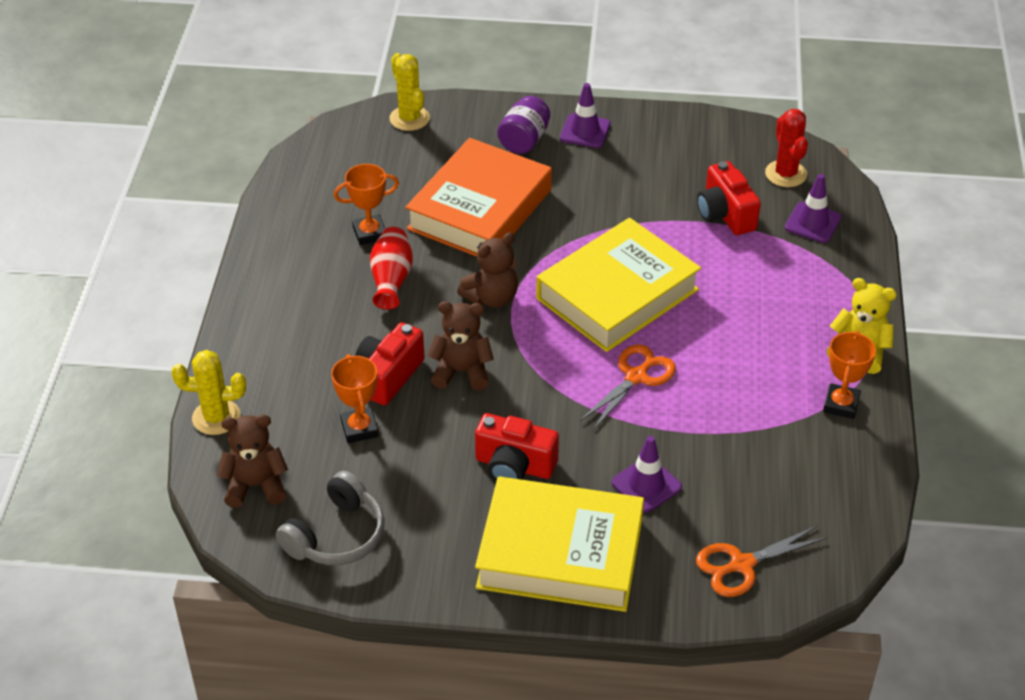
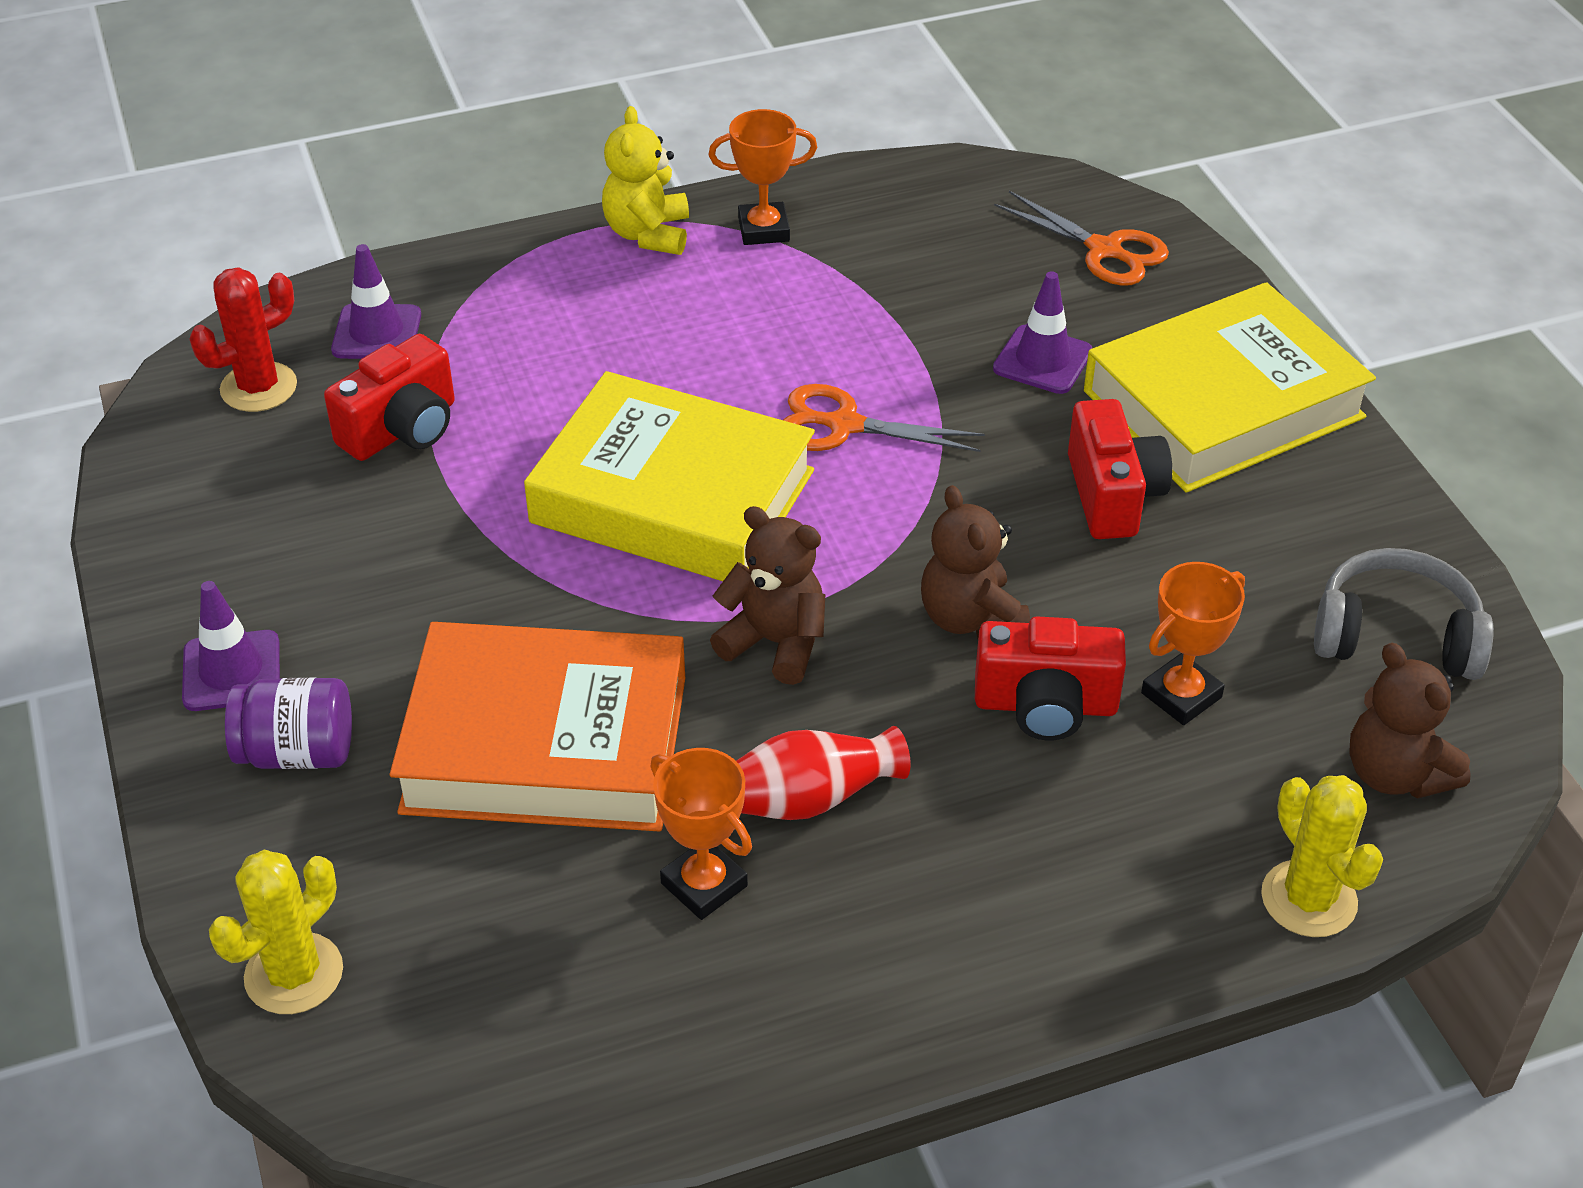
camera: 115 degrees left, 0 degrees up
(560, 553) = (1222, 404): yellow book -> yellow book turned 75 degrees clockwise

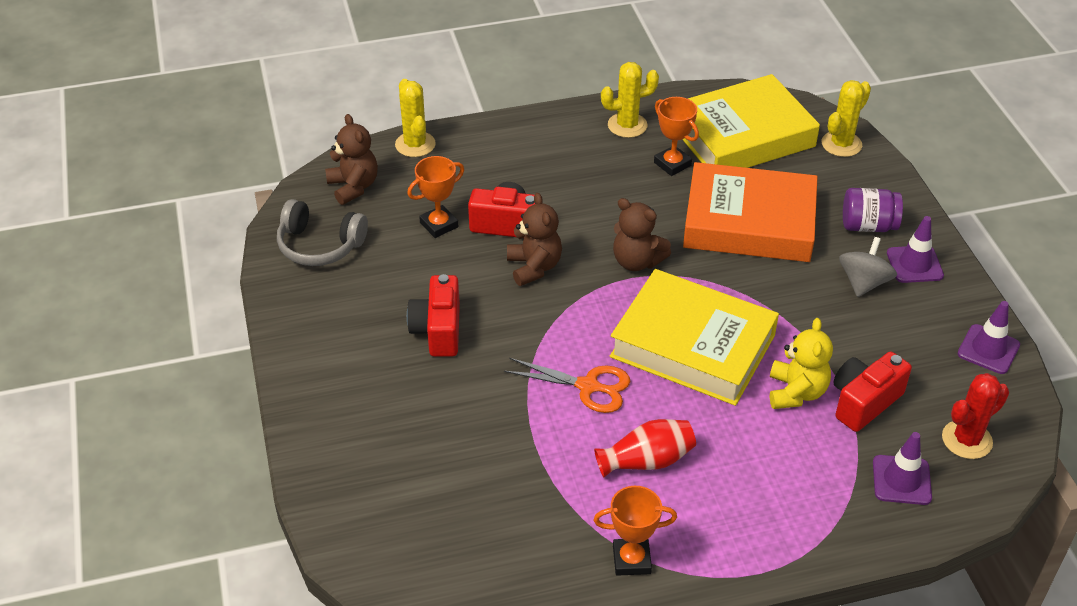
camera: 175 degrees left, 0 degrees up
(343, 627) = (863, 283): none -> grey spinning top
(648, 234) = (719, 562): yellow teddy bear -> yellow teddy bear (796, 392)
(812, 797) = (623, 193): red vase -> red vase (647, 461)
(815, 997) = (627, 125): none -> yellow cactus
(1042, 360) = (453, 426): purple traffic cone -> purple traffic cone (988, 349)
(1104, 250) = (382, 520): orange scissors -> none
(1222, 404) = (350, 386): yellow book -> yellow book (742, 136)

